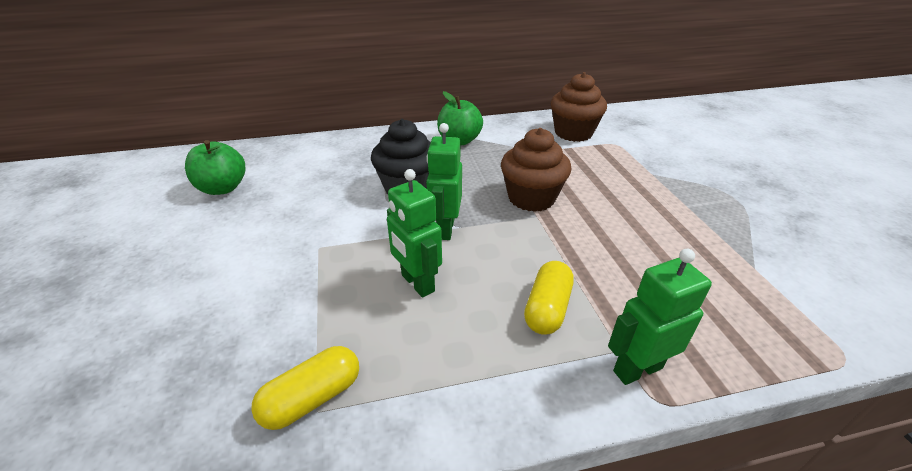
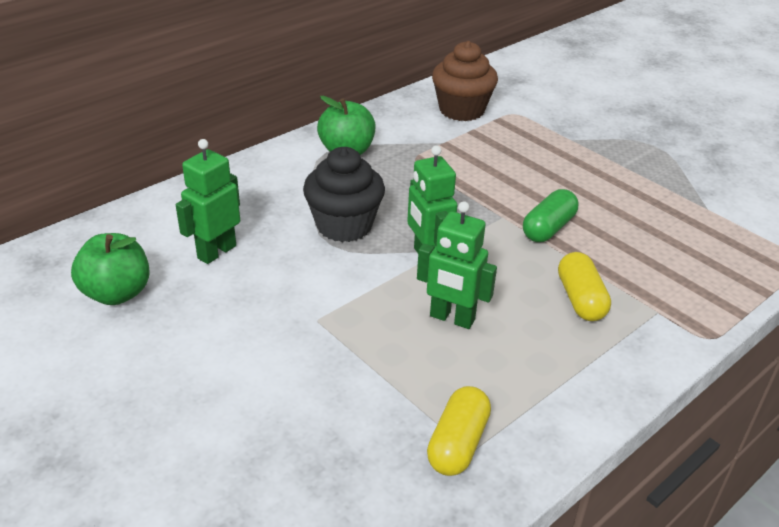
camera: 30 degrees left, 0 degrees up
(531, 198) = (482, 199): brown cupcake -> none
(570, 237) = (548, 228): none -> green capsule
(637, 369) = (679, 321): green robot -> green robot (216, 252)

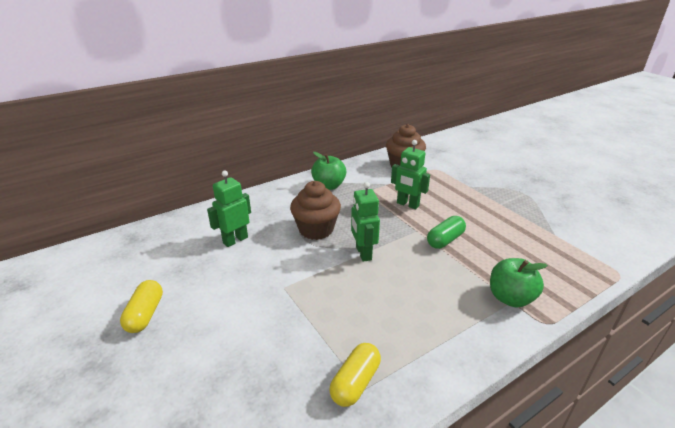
camera: 10 degrees right, 5 degrees down
(117, 293) = (169, 261): green apple -> green apple (510, 298)
(344, 225) = (316, 229): black cupcake -> brown cupcake
(452, 318) = (370, 294): green robot -> green robot (407, 204)
(580, 299) = (459, 288): yellow capsule -> yellow capsule (145, 314)

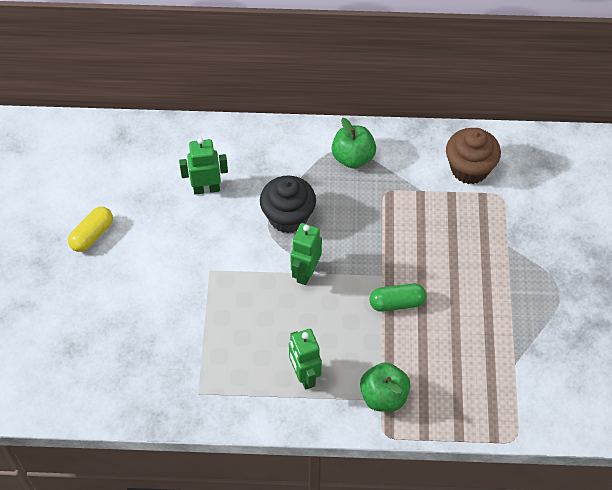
camera: 35 degrees right, 25 degrees up
(316, 229) = (288, 217): brown cupcake -> black cupcake
(355, 382) = (197, 385): yellow capsule -> none
(407, 204) = (409, 234): green robot -> green robot (304, 376)

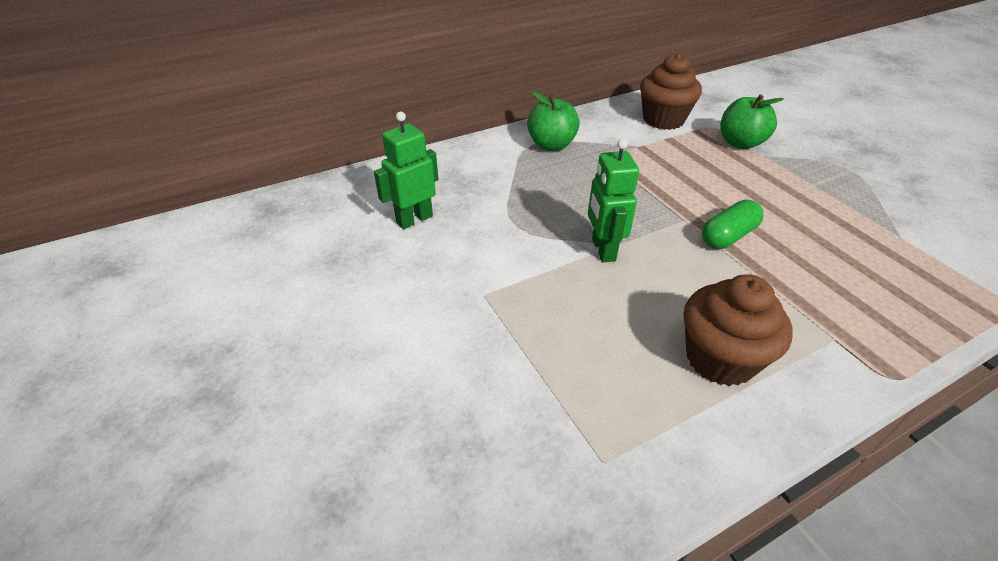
camera: 30 degrees left, 15 degrees down
(92, 235) = (283, 323): yellow capsule -> none
(288, 217) = (532, 210): black cupcake -> none
(304, 376) = (720, 358): green robot -> brown cupcake
(383, 396) = (832, 334): green apple -> green apple (740, 143)

